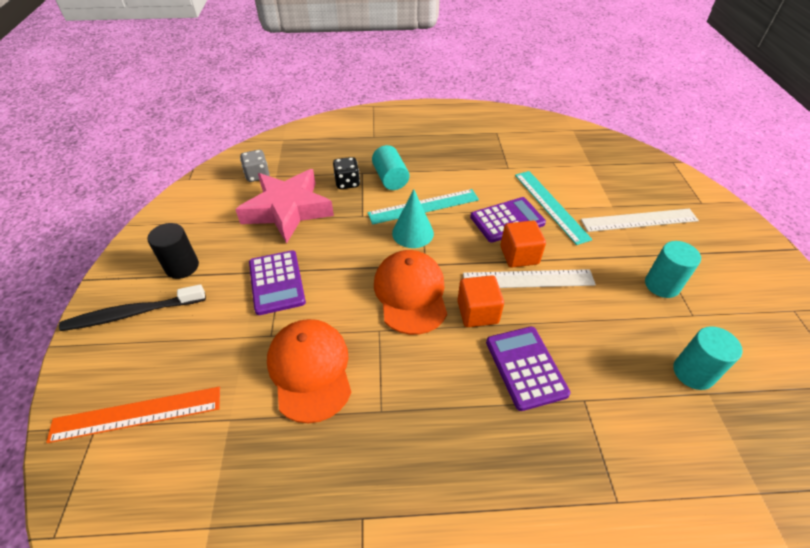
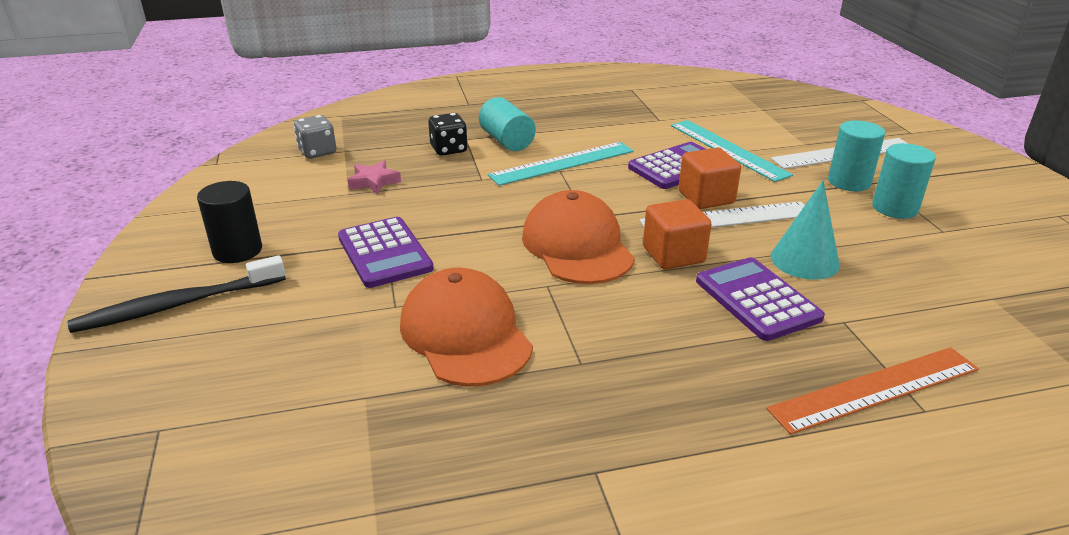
camera: 10 degrees left, 15 degrees down
(137, 414) = (221, 408): orange ruler -> orange ruler (875, 389)
(287, 210) = (374, 182): pink star -> pink star, size x0.40
(413, 233) = (557, 189): turquoise cone -> turquoise cone (804, 260)
(693, 372) = (965, 281): turquoise cylinder -> turquoise cylinder (849, 182)

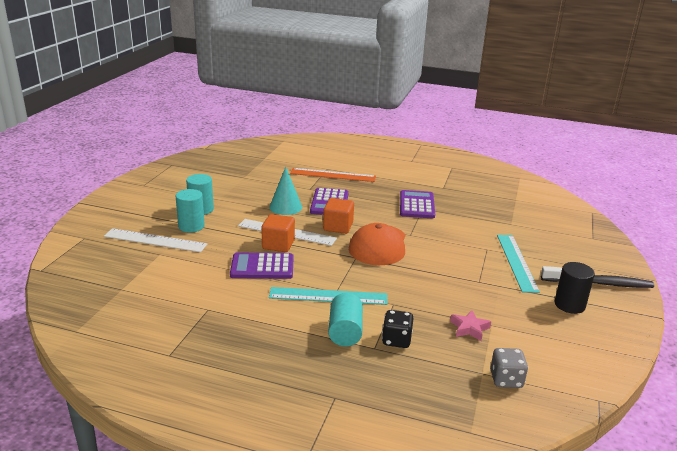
camera: 150 degrees left, 5 degrees down
(384, 253) = (482, 275): purple calculator -> purple calculator (417, 205)
(465, 334) = (461, 229): orange cap -> none
(728, 149) = (211, 267): turquoise ruler -> turquoise ruler (516, 262)

